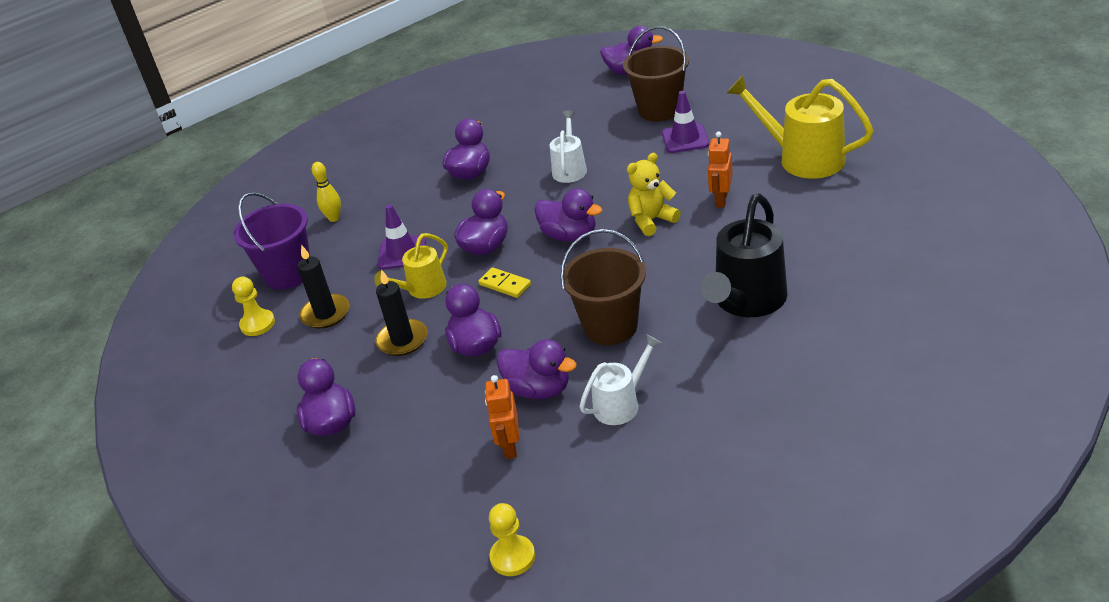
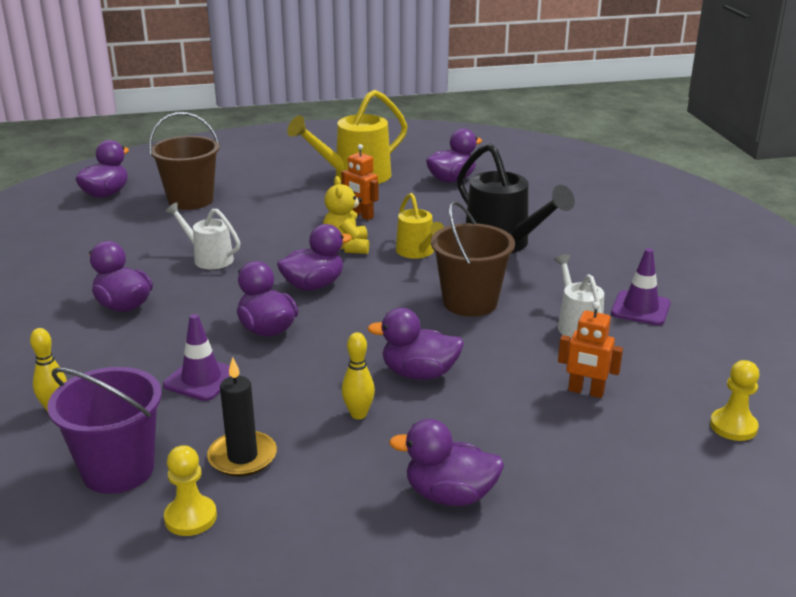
camera: 70 degrees left, 10 degrees down
(402, 340) = (358, 414): black candle -> yellow bowling pin
(422, 290) = (287, 382): yellow watering can -> yellow watering can (417, 252)
(505, 285) = (343, 335): yellow domino -> none
(538, 389) = (520, 357): purple duck -> purple duck (451, 179)
(685, 139) = (253, 204): purple traffic cone -> purple traffic cone (640, 308)

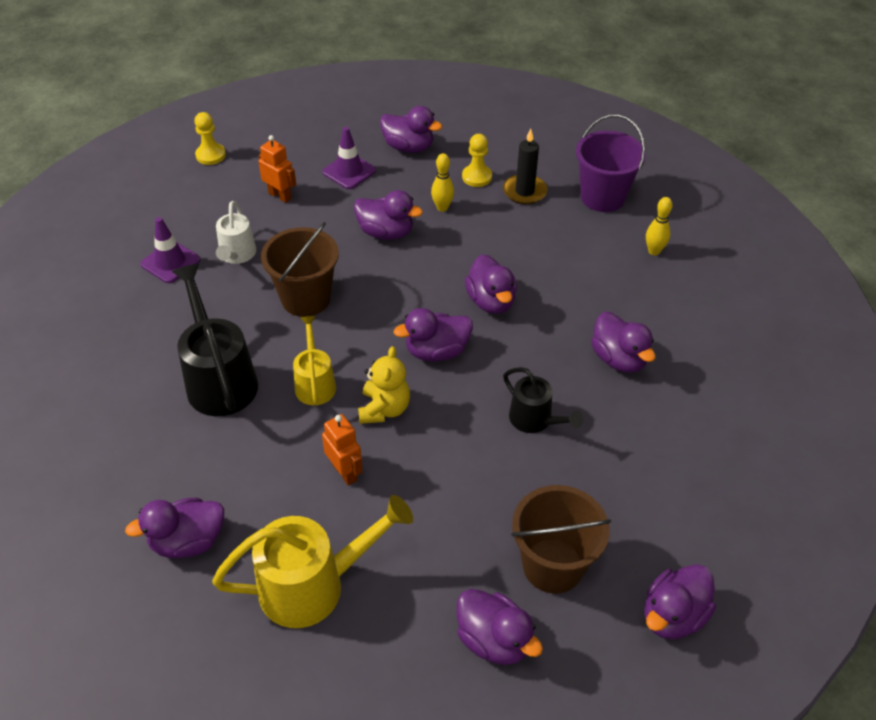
camera: 165 degrees left, 20 degrees up
(190, 517) = (558, 161): yellow pawn -> yellow pawn (477, 177)
(201, 379) = (548, 258): purple traffic cone -> purple traffic cone (349, 171)
(208, 258) = (535, 420): white watering can -> black watering can
(229, 174) = (494, 640): none -> purple duck

